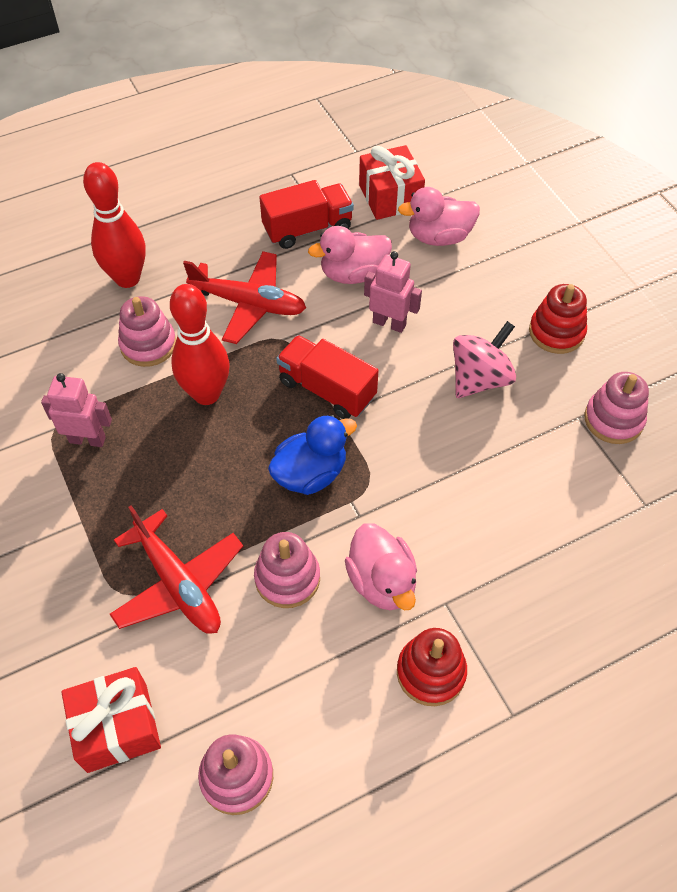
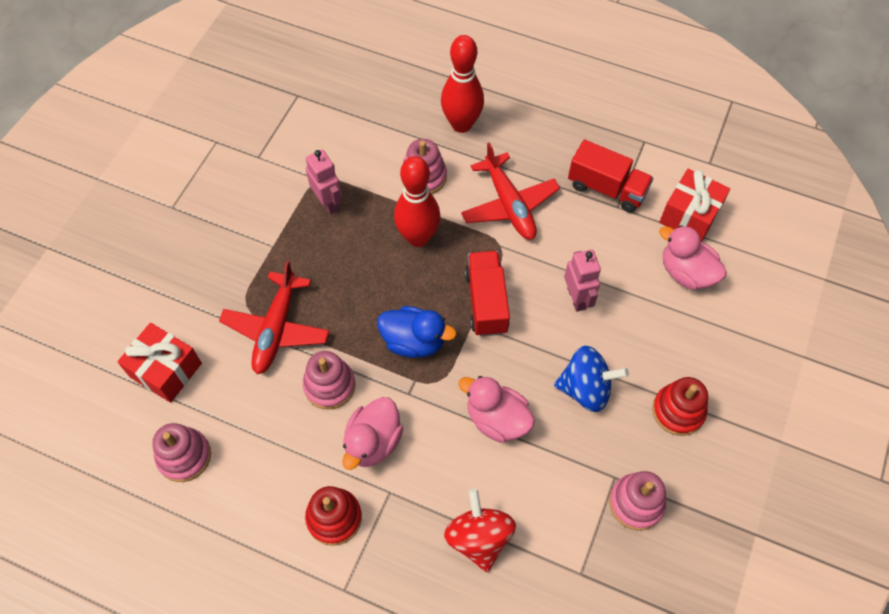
camera: 50 degrees right, 5 degrees up
(353, 274) = (596, 245): pink duck -> pink duck (497, 419)
(479, 379) = (585, 389): pink spinning top -> blue spinning top
(551, 560) = (479, 537): none -> red spinning top

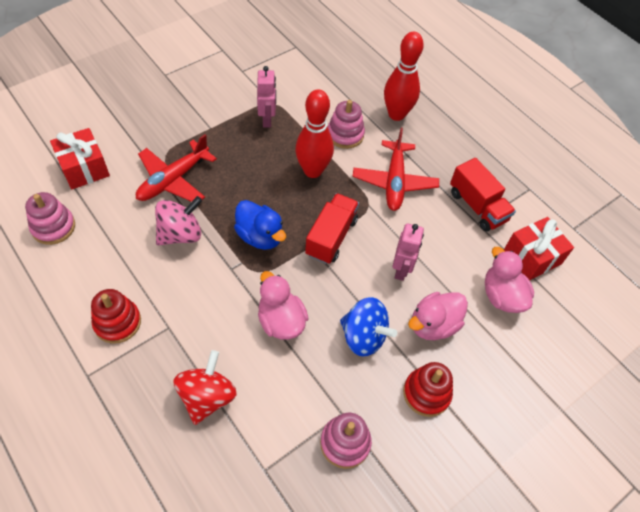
camera: 25 degrees right, 5 degrees down
(329, 385) = (181, 234): pink stacking toy -> pink spinning top
(373, 442) = (182, 287): pink duck -> pink duck (433, 325)

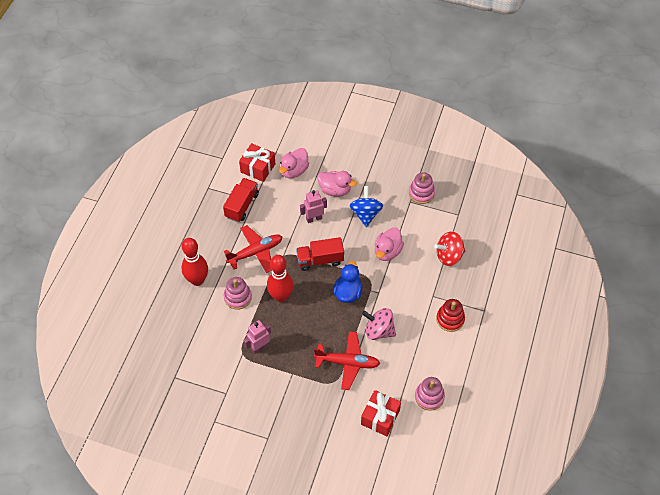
camera: 120 degrees left, 0 degrees up
(426, 393) = (372, 176): red stacking toy -> none

